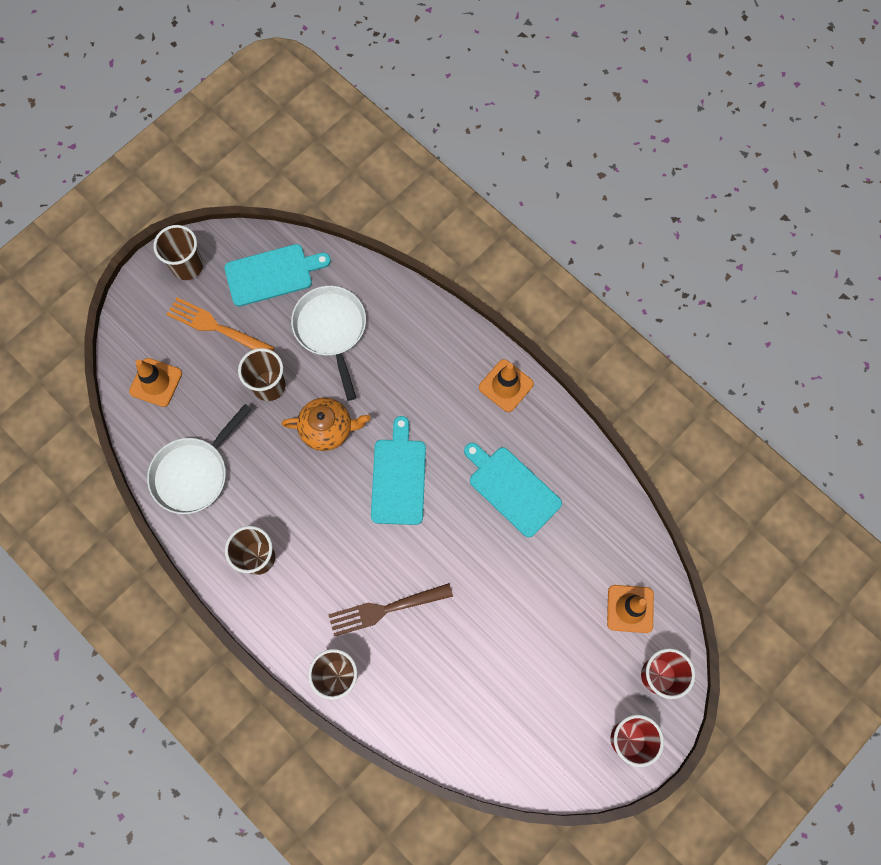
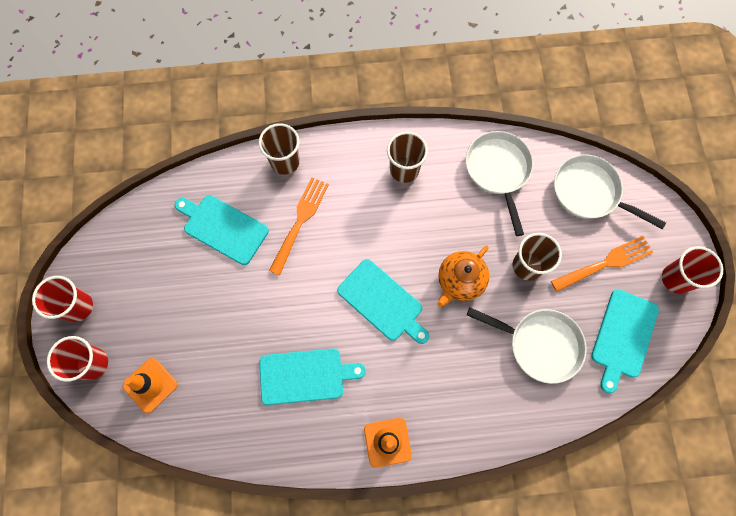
camera: 130 degrees right, 0 degrees up
(156, 382) = (589, 192): orange traffic cone -> white pan
(187, 266) = (676, 279): brown cup -> red cup
(386, 608) = (300, 222): brown fork -> orange fork
(449, 675) = (223, 228): none -> turquoise cutting board

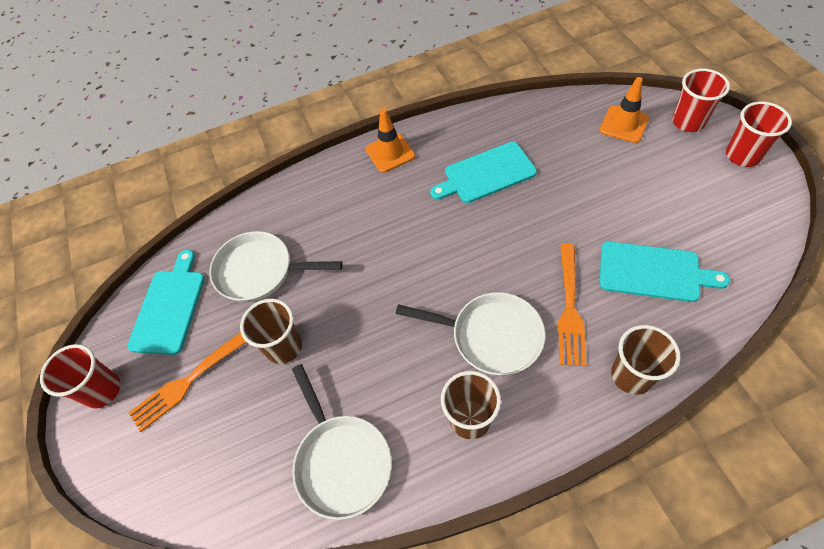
camera: 170 degrees right, 15 degrees down
(382, 302) = (437, 257): turquoise cutting board -> none
(460, 281) = (359, 305): orange teapot -> none
(589, 192) = (211, 471): white pan -> white pan (491, 336)

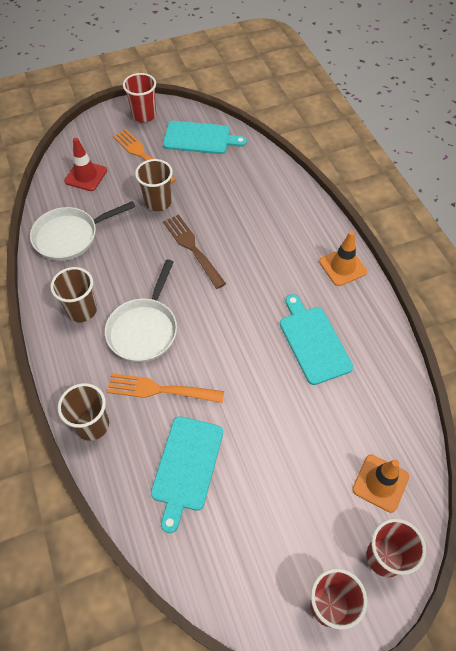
camera: 85 degrees right, 0 degrees up
(220, 460) = (86, 176): none -> red traffic cone
(259, 271) = (223, 184): white pan -> none
(365, 295) = (193, 249): none -> brown fork

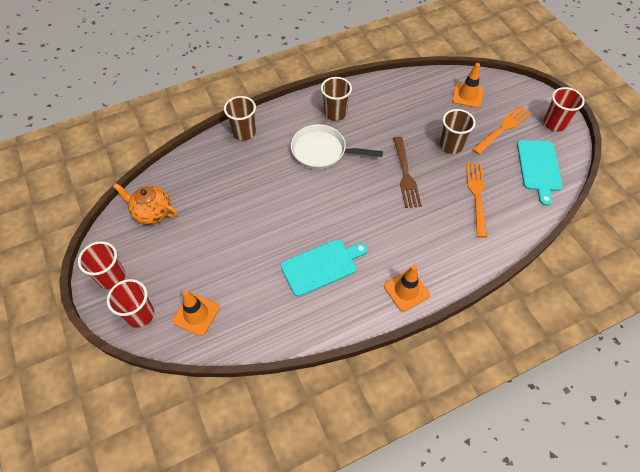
camera: 85 degrees right, 0 degrees up
(70, 236) = (402, 96): white pan -> none
(86, 176) = (467, 95): red traffic cone -> orange traffic cone
(161, 389) = (272, 167): orange fork -> orange fork (477, 196)
(186, 466) = (213, 187): turquoise cutting board -> none
(193, 249) = (405, 174): brown fork -> brown fork turned 120 degrees clockwise
(222, 554) = (152, 212): none -> orange teapot

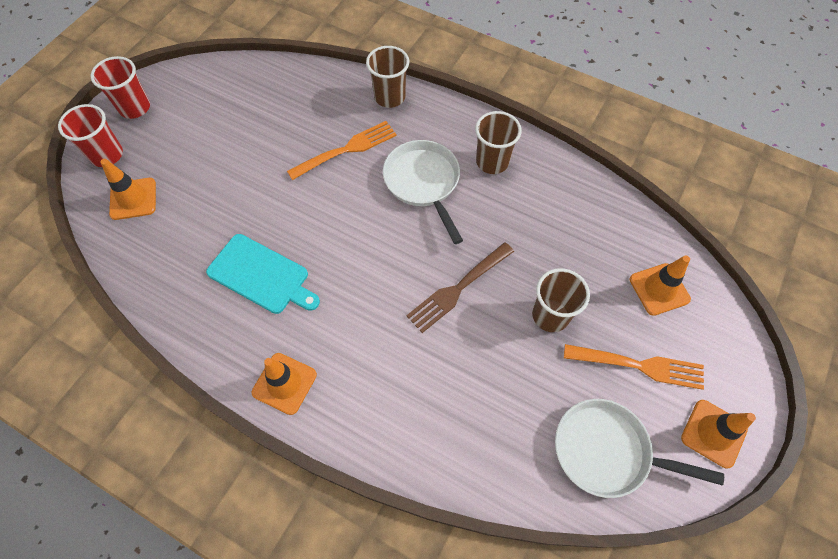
camera: 55 degrees right, 5 degrees up
(152, 212) = (229, 89): orange teapot -> none
(477, 196) = (489, 392): orange fork -> orange fork (346, 150)
(539, 168) = (607, 451): turquoise cutting board -> white pan
(554, 124) = (713, 433): red cup -> orange traffic cone

